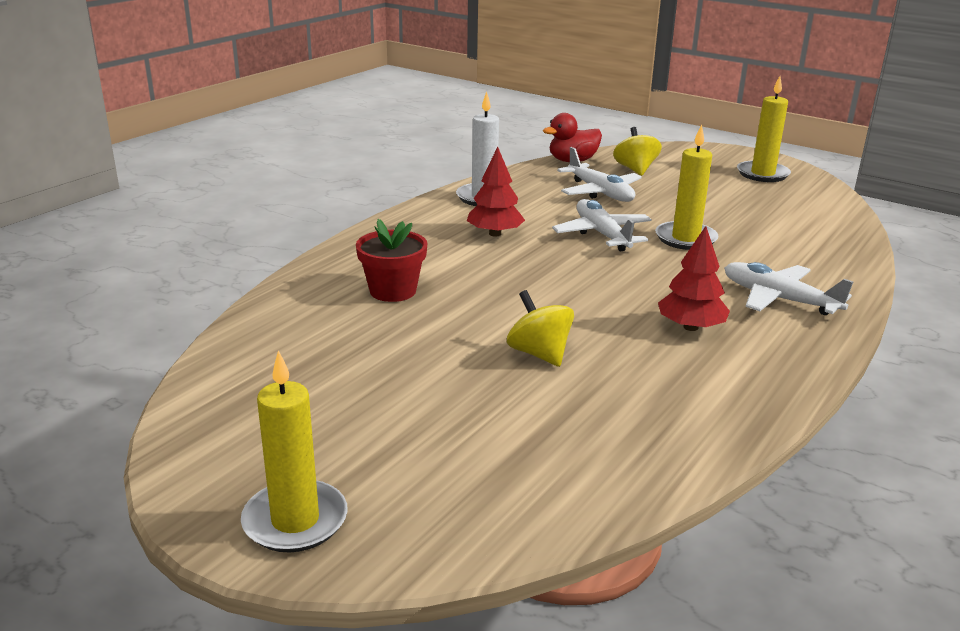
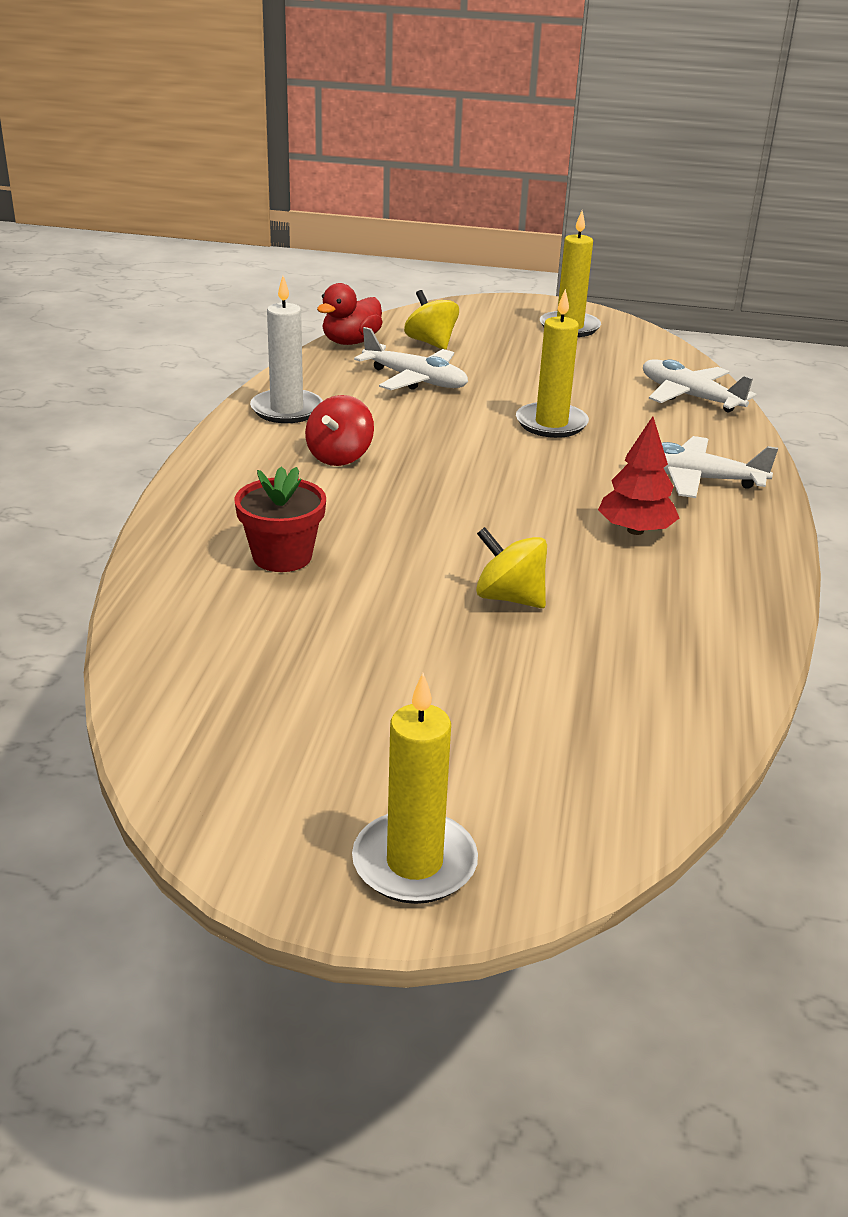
camera: 25 degrees left, 5 degrees up
(495, 234) = (339, 456): red tree -> red spinning top
(602, 234) = (460, 435): white plane -> white plane (689, 397)

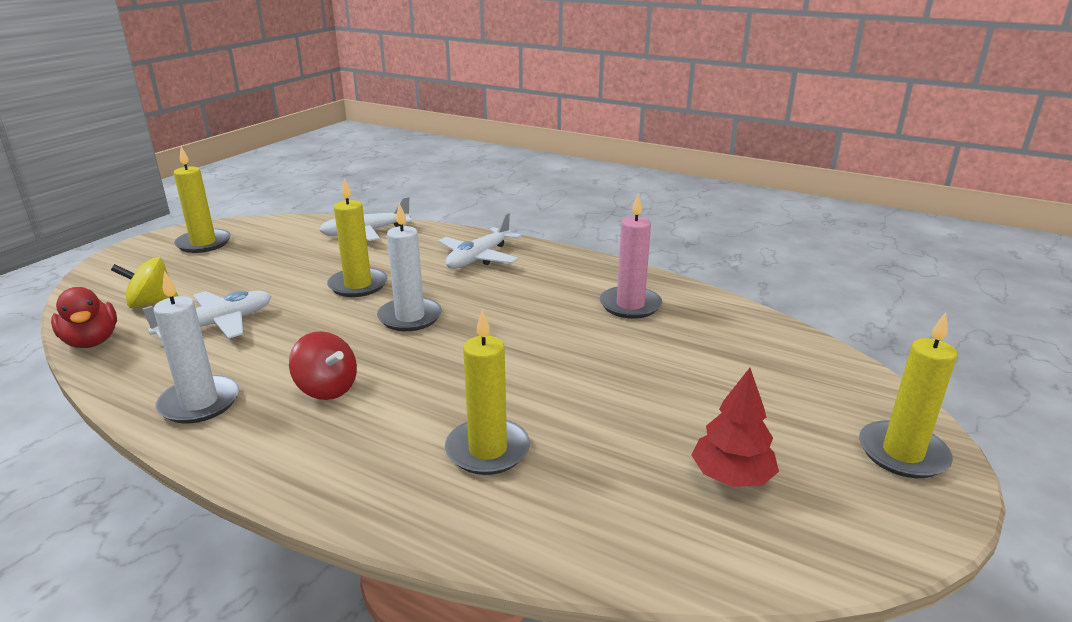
camera: 70 degrees left, 5 degrees down
(282, 556) = (487, 450): red flower pot -> yellow candle
(504, 467) = (410, 317): none -> white candle
(509, 598) = (598, 354): yellow spinning top -> none
(635, 530) = (533, 291): red tree -> red tree (731, 477)
(660, 608) = (630, 305): none -> pink candle

